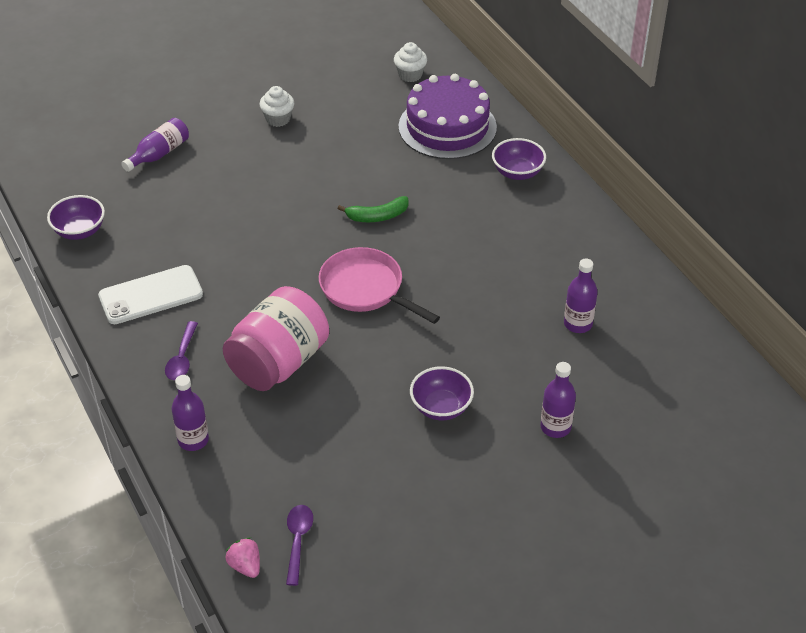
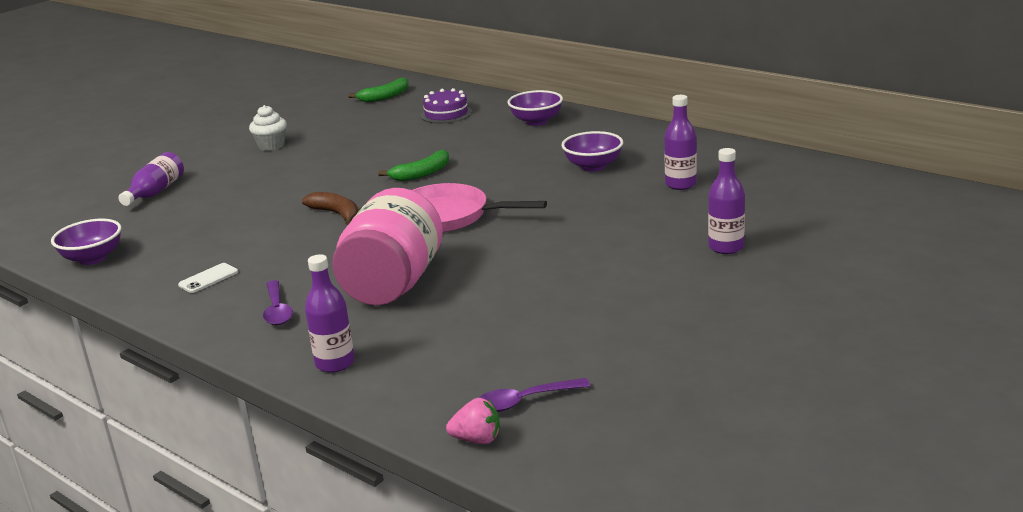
camera: 20 degrees left, 20 degrees down
(151, 295) = (208, 278): white phone -> white phone, size x0.48
(245, 566) = (477, 439): pink strawberry -> pink strawberry turned 150 degrees clockwise
(282, 247) = (336, 214): none -> brown banana
(298, 541) = (524, 401): purple spoon -> purple spoon turned 90 degrees counterclockwise
(410, 75) = (385, 97): white cupcake -> green banana
(441, 407) = (597, 266): purple bowl -> purple bowl (593, 166)
(447, 127) = (446, 114): purple cake -> purple cake, size x0.51

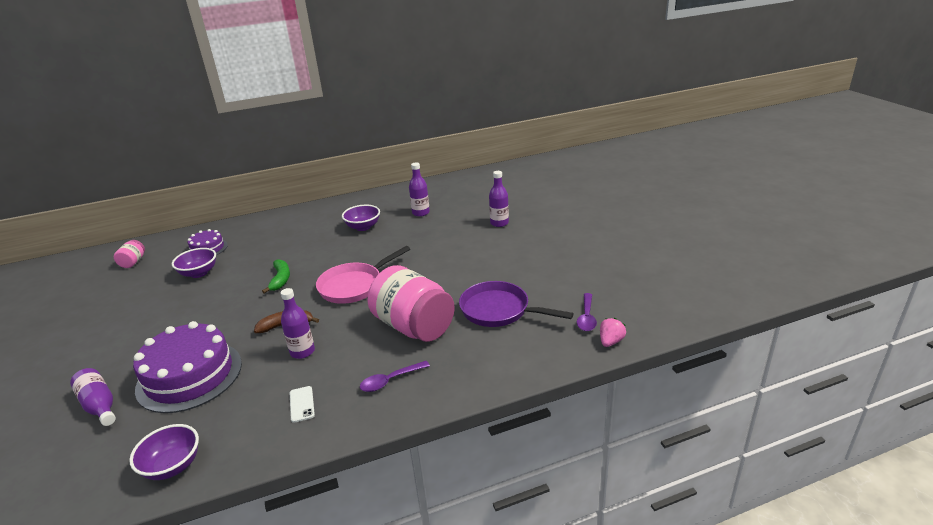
camera: 60 degrees left, 5 degrees up
(219, 208) = (189, 376): none -> purple cake
(271, 146) = (121, 328): white cupcake -> none
(277, 310) = (390, 380): purple spoon -> purple spoon turned 135 degrees clockwise
(335, 363) = (485, 371): purple bottle -> purple bottle (302, 352)
(385, 97) = (133, 262): green banana -> pink jar
(480, 327) = (499, 310): none -> purple pan
(536, 121) = (276, 225): purple bowl -> purple bowl (199, 273)

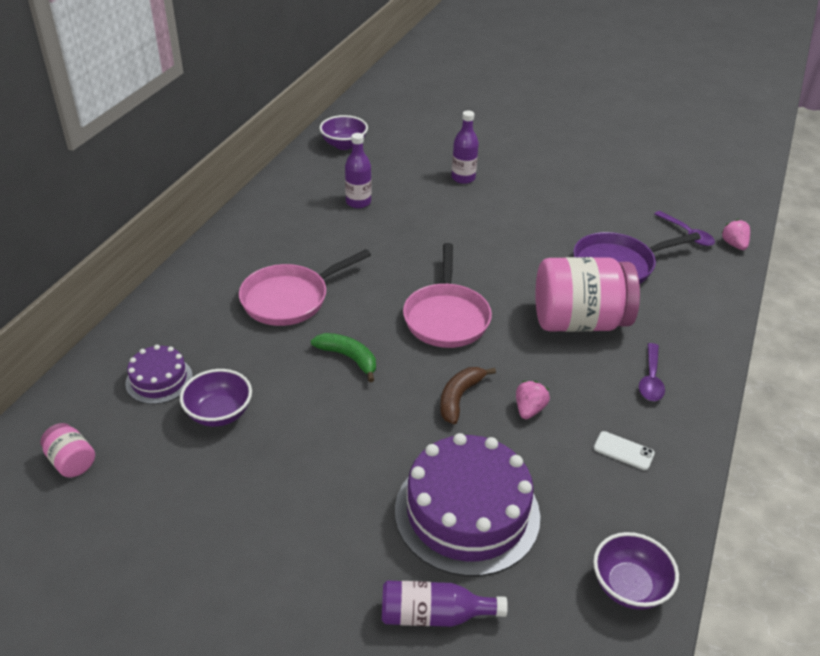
camera: 50 degrees left, 10 degrees up
(302, 352) = (529, 409): purple bottle -> pink strawberry
(309, 242) = (290, 299): none -> pink pan
(363, 227) = (323, 249): purple bowl -> purple bowl (344, 145)

